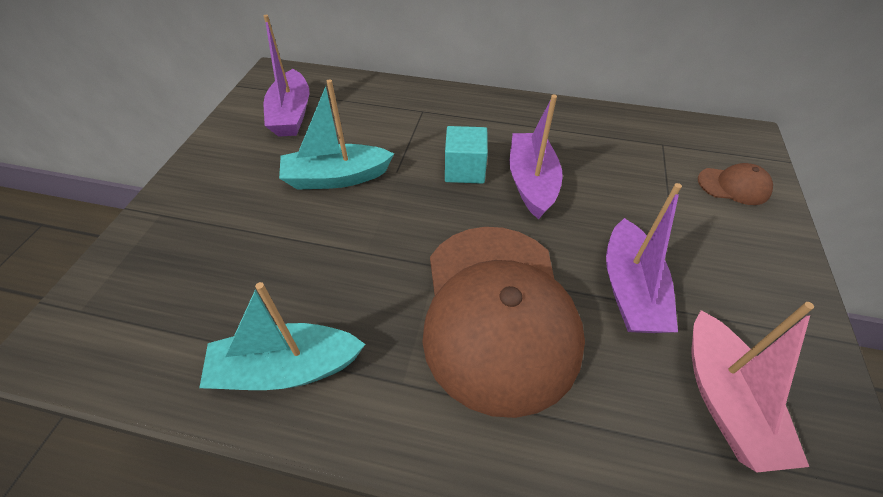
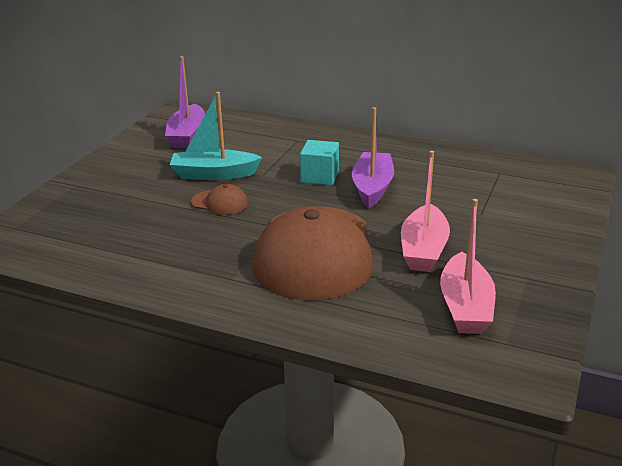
camera: 10 degrees right, 20 degrees down
(286, 368) = (152, 265): turquoise boat -> none
(630, 290) = (423, 250): purple boat -> pink boat
(733, 186) = (547, 201): brown cap -> brown cap (220, 203)

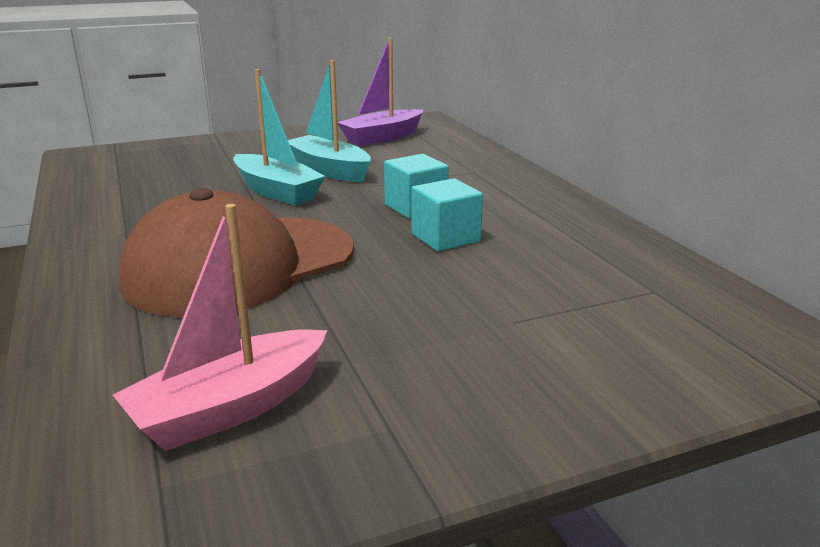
camera: 45 degrees right, 5 degrees down
(220, 203) = (276, 191): brown cap -> turquoise boat
(372, 188) = (445, 238): purple boat -> turquoise cube
(423, 250) = (345, 320): pink boat -> none

